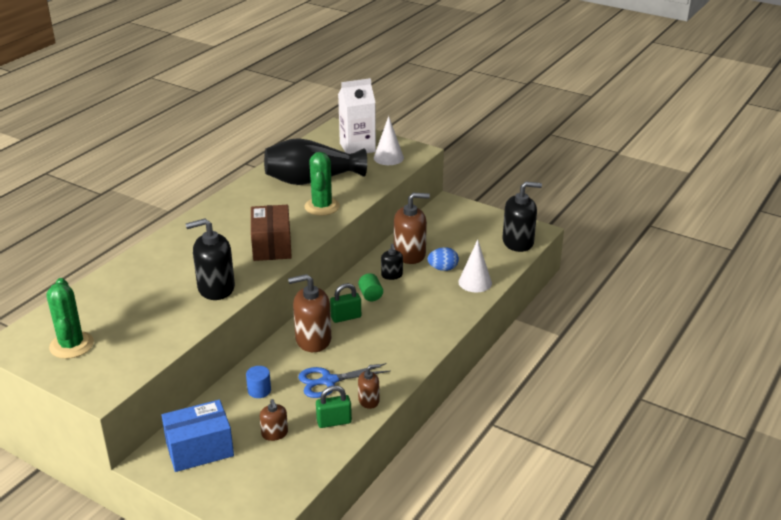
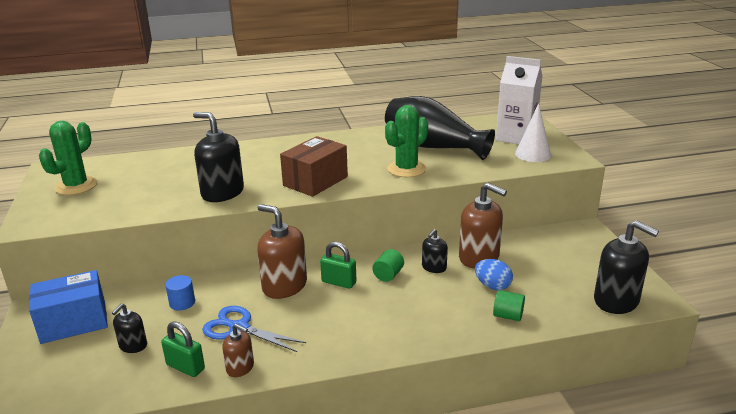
camera: 45 degrees right, 5 degrees down
(199, 449) = (73, 322): blue box -> blue box turned 45 degrees counterclockwise
(274, 433) = (133, 345): brown soap dispenser -> black soap dispenser
(475, 282) = (508, 316): white cone -> green cylinder

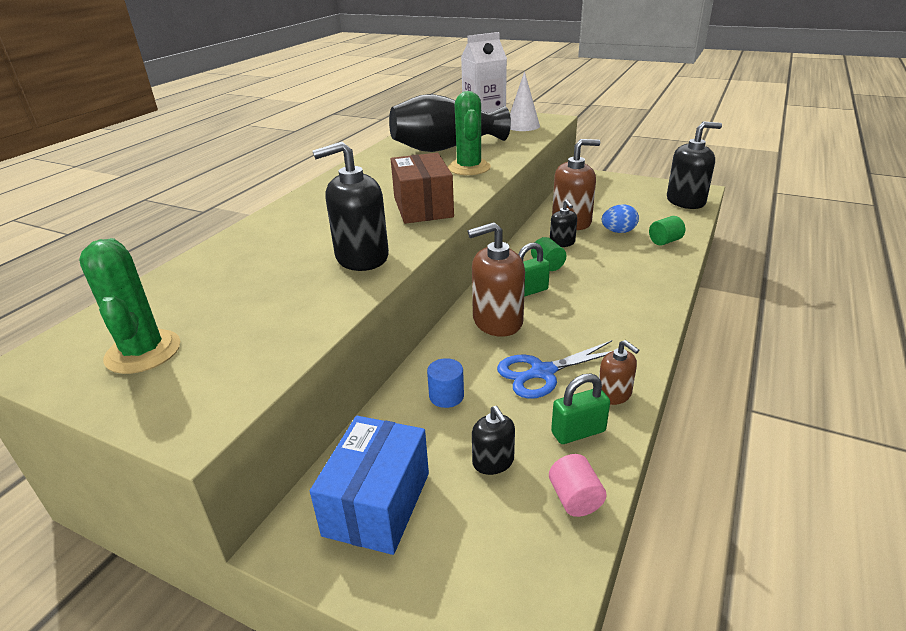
camera: 50 degrees left, 5 degrees up
(120, 389) = (575, 499): none -> pink cylinder
(240, 367) = (614, 394): brown soap dispenser -> brown soap dispenser turned 75 degrees clockwise

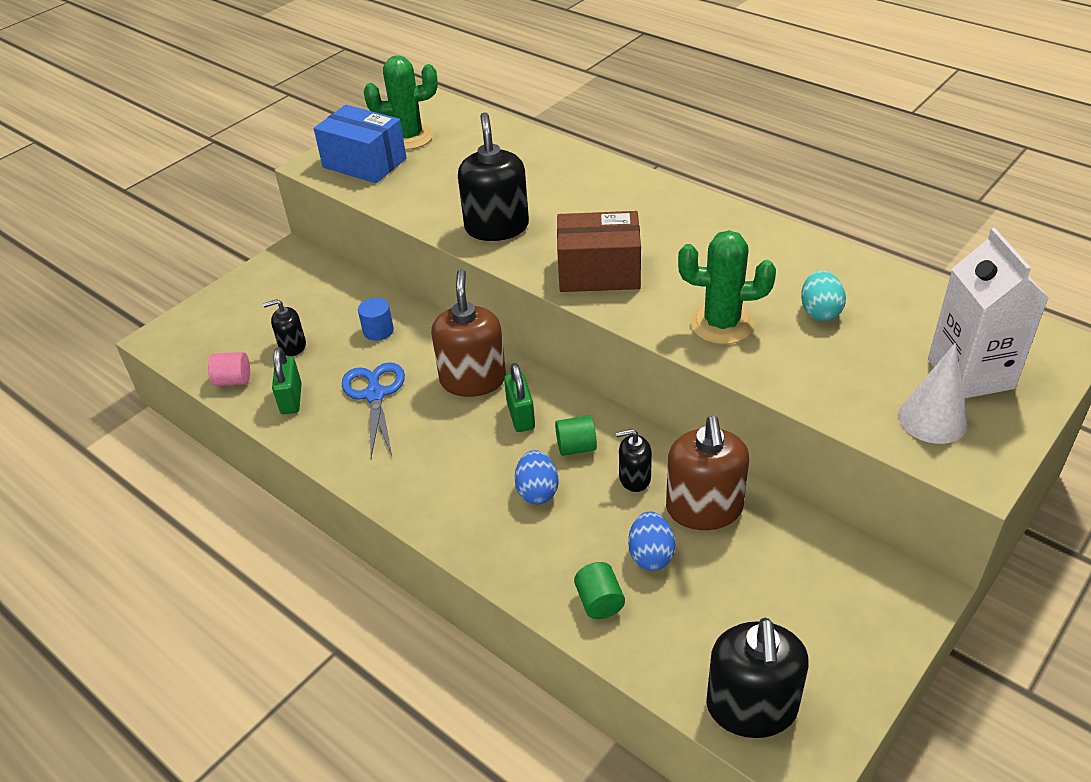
camera: 105 degrees right, 10 degrees up
(377, 503) = (293, 288): blue box -> blue box (364, 163)
(446, 148) = (820, 312): black vase -> turquoise egg
(598, 273) = (537, 491): none -> blue egg
(614, 394) = (319, 435): brown soap dispenser -> none

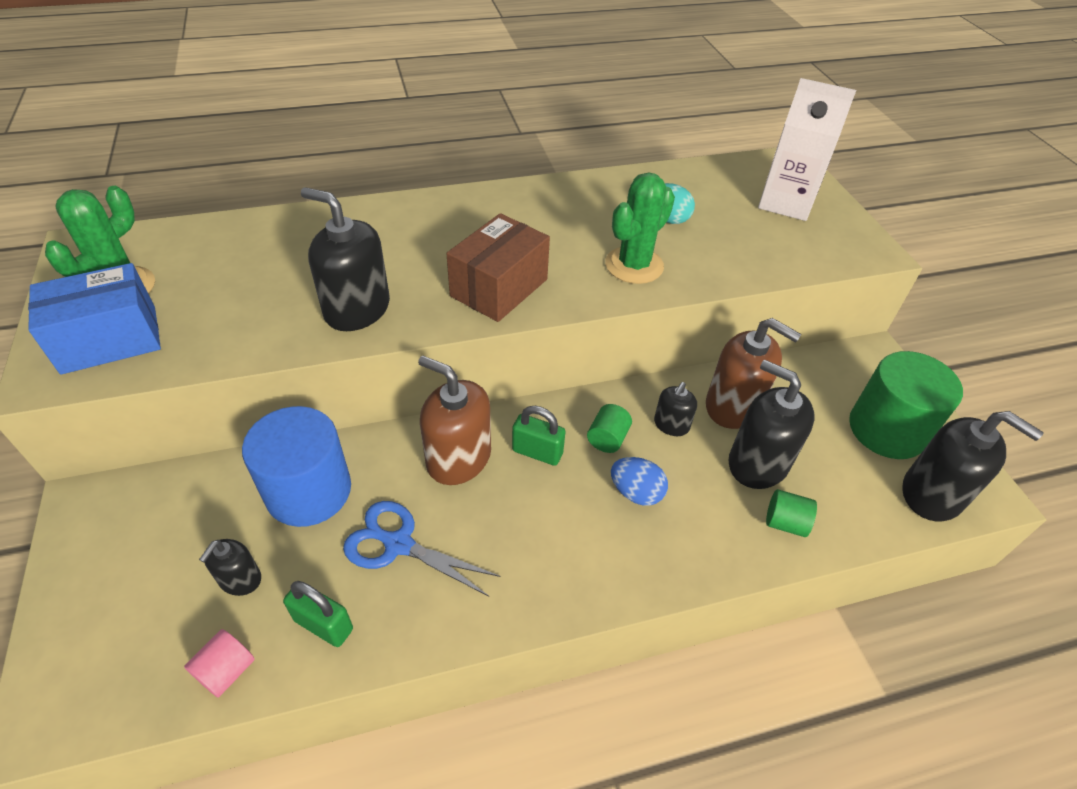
camera: 60 degrees left, 5 degrees up
(378, 331) = (308, 491): blue cylinder -> blue cylinder, size x2.23
(651, 555) = (757, 463): blue egg -> black soap dispenser
(805, 639) = (886, 429): none -> green cylinder
(932, 419) = (815, 239): white cone -> none

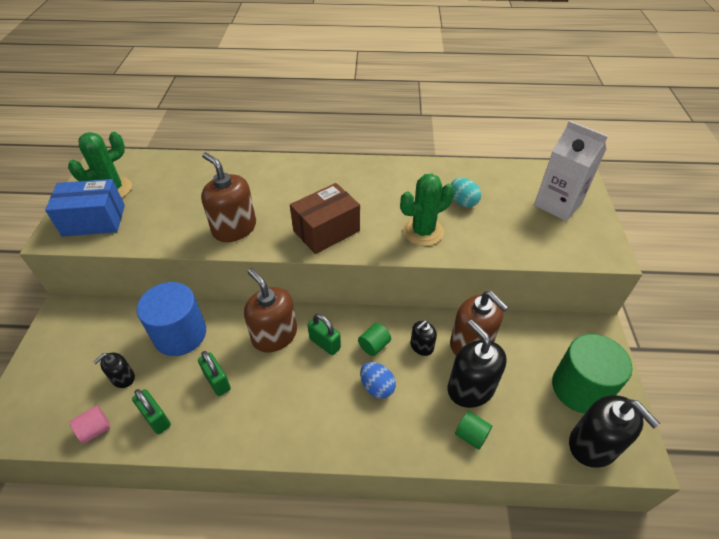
camera: 20 degrees right, 0 degrees up
(357, 309) = (234, 228): black soap dispenser -> brown soap dispenser
(399, 544) = (217, 381): blue scissors -> green padlock

